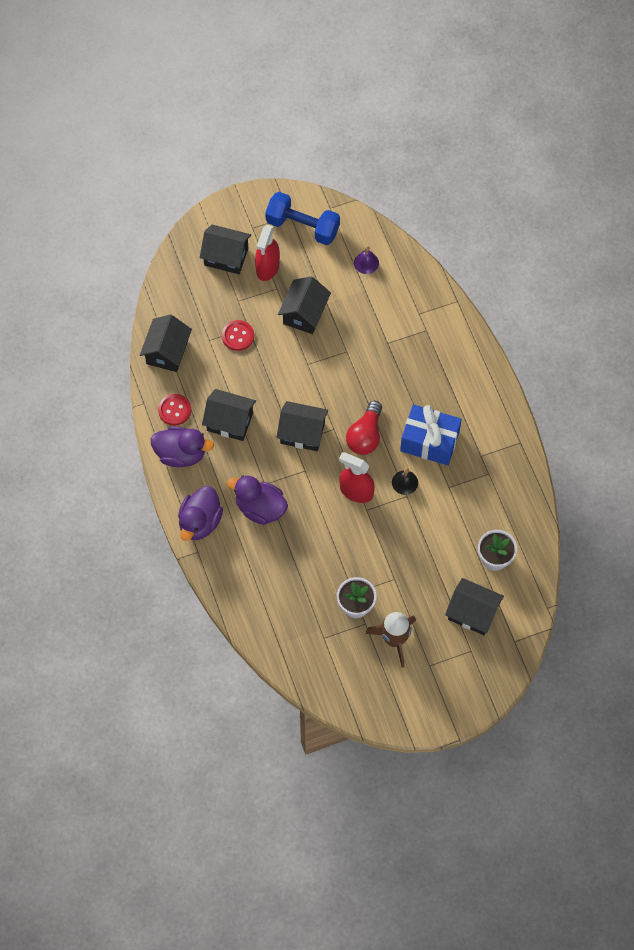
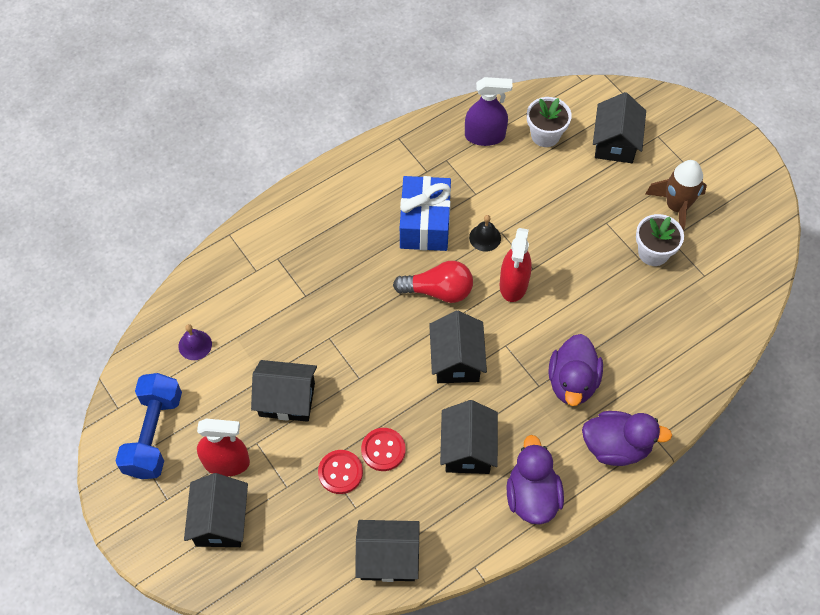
camera: 105 degrees left, 5 degrees down
(174, 410) = (472, 523): red button -> red button (383, 450)
(505, 510) = (485, 136): none -> purple spray bottle

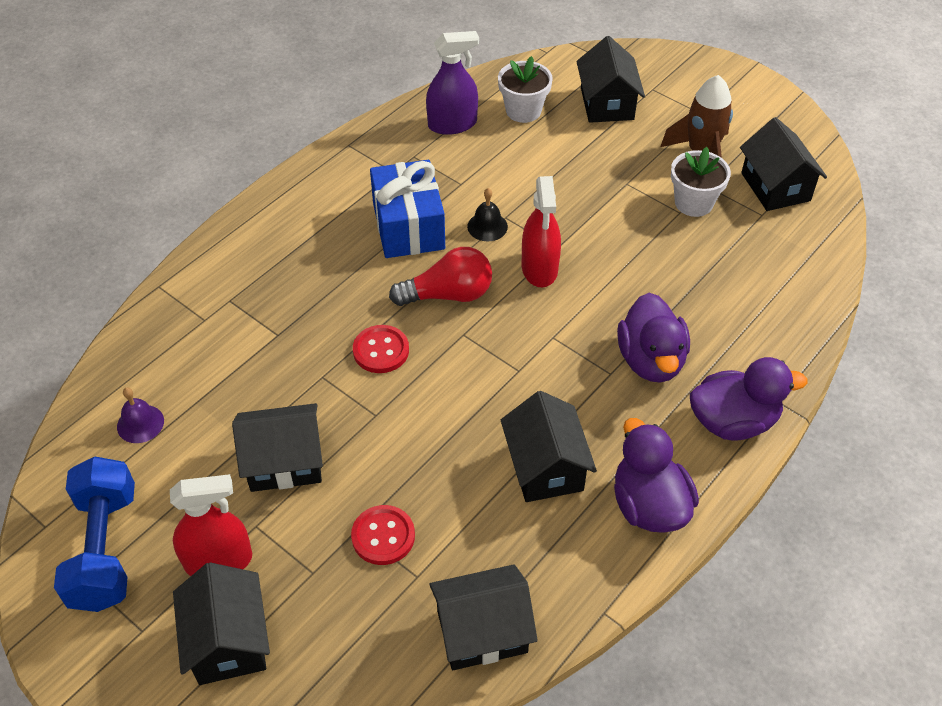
camera: 15 degrees left, 10 degrees down
(383, 450) = (433, 494): red button -> red button (381, 350)
(456, 360) = (496, 367): black house -> black house (775, 187)

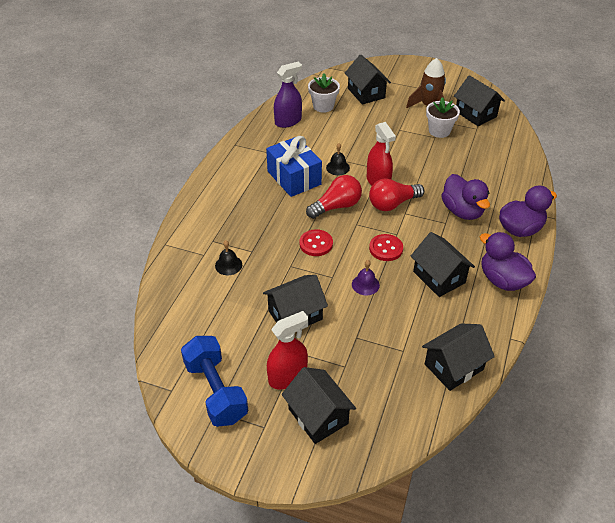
camera: 20 degrees left, 5 degrees down
(140, 423) = (197, 319): purple bell -> purple bell (365, 284)
(231, 348) = (228, 265): none -> black bell
(383, 536) = (373, 336): red button -> red button (386, 248)
(541, 315) = (392, 204): none -> red light bulb

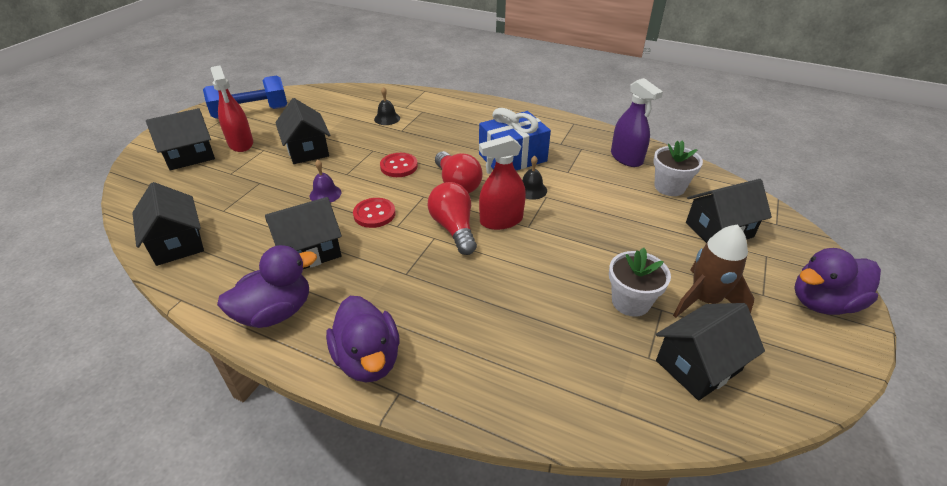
camera: 95 degrees right, 5 degrees down
(462, 211) = (425, 295): purple duck -> purple duck (822, 303)

